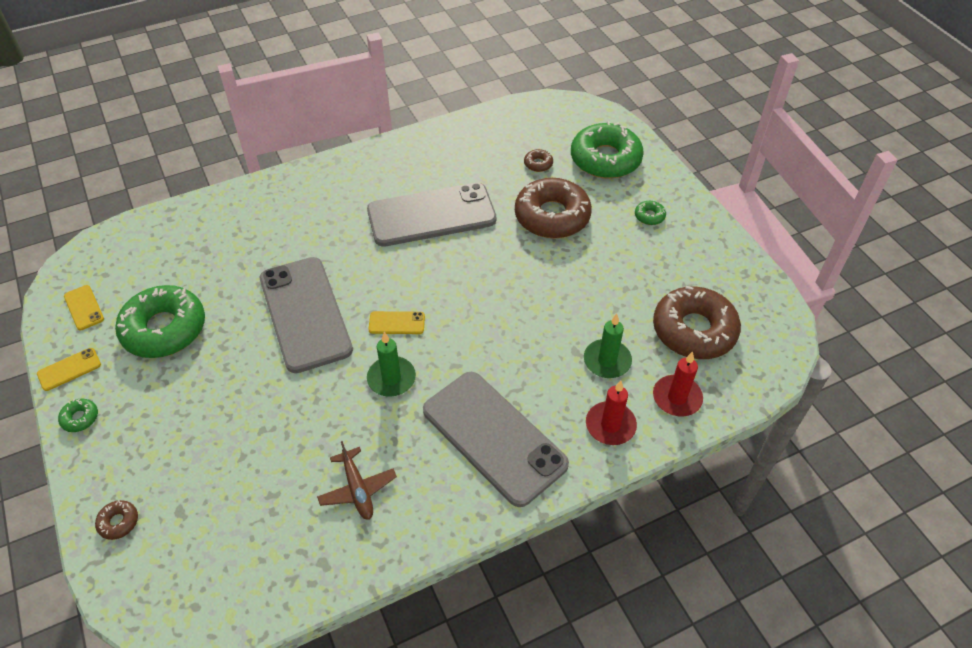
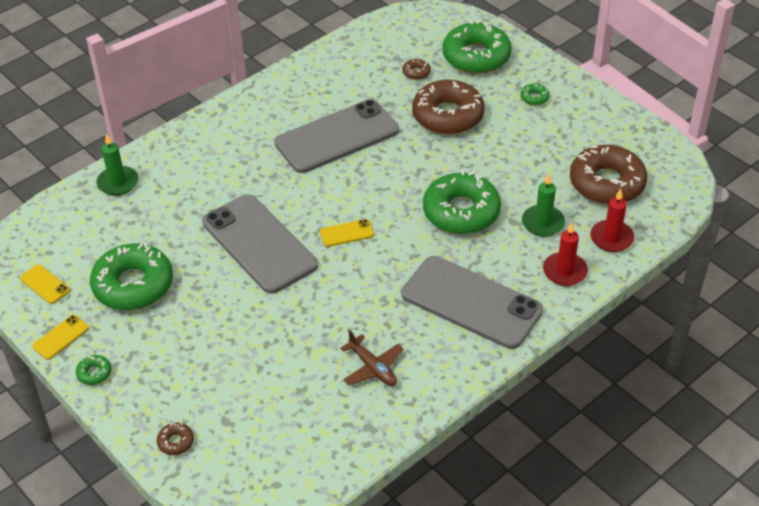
camera: 15 degrees left, 5 degrees down
(391, 378) = (362, 278): green candle -> green candle (118, 183)
(524, 327) = (461, 212): none -> green donut

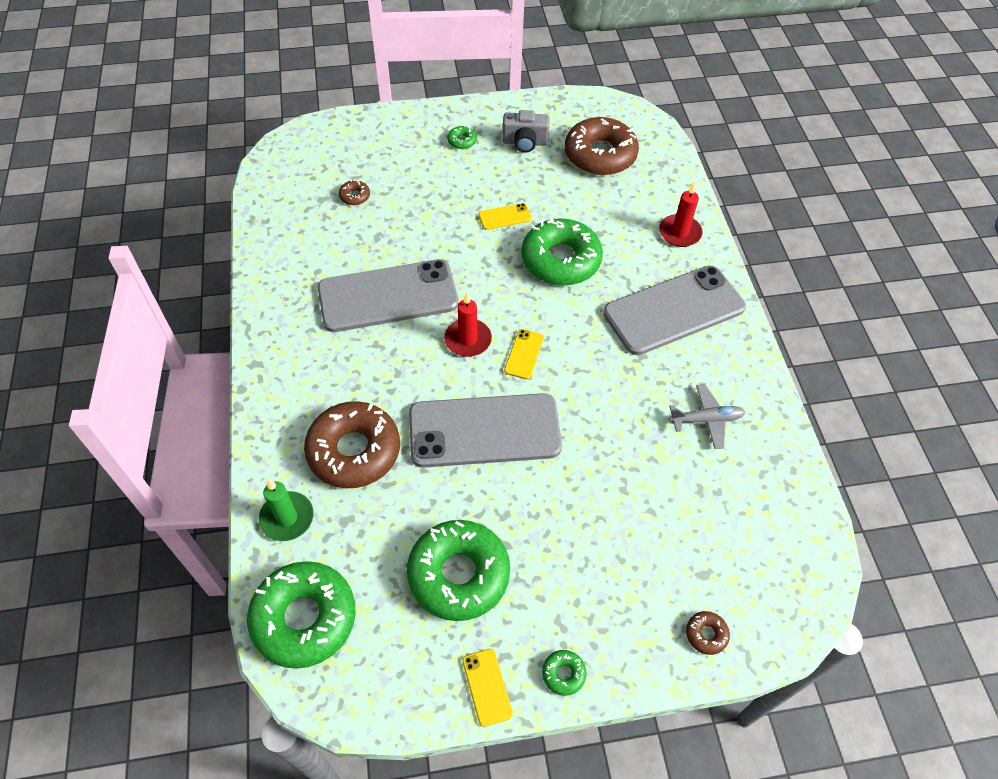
camera: 60 degrees left, 10 degrees up
(45, 284) = (391, 668): yellow phone -> yellow phone (504, 217)
(337, 137) = (388, 296): grey phone -> grey phone turned 75 degrees clockwise
(373, 368) = (706, 420): brown plane -> grey plane
(448, 115) = (432, 205): brown donut -> brown donut (354, 451)
(476, 56) = (373, 147): green donut -> green donut (304, 618)
(543, 223) = (615, 216): green candle -> none
(572, 133) = (525, 142): none -> grey camera
(611, 238) = (663, 186): red candle -> red candle (468, 340)

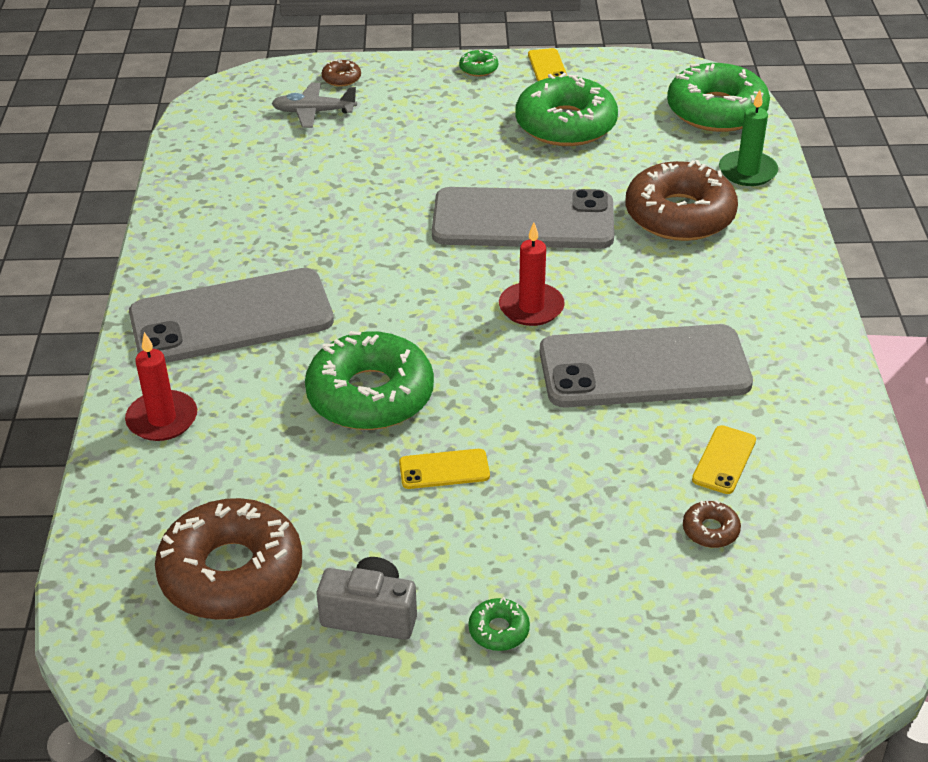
camera: 170 degrees left, 15 degrees down
(524, 354) = (457, 286): yellow phone -> yellow phone (724, 460)
(706, 420) = (254, 210): grey plane -> grey plane (313, 112)

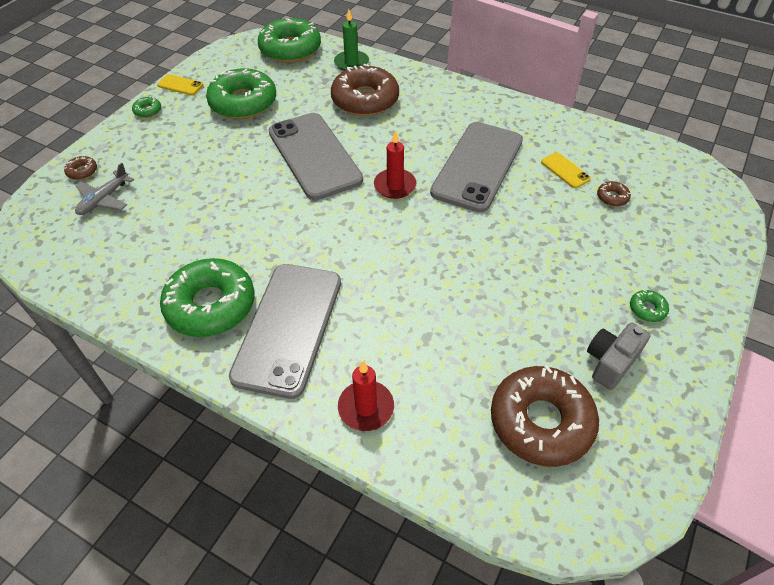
camera: 60 degrees left, 10 degrees up
(370, 395) = (420, 286): green donut -> green donut (211, 305)
(444, 469) = (507, 279): yellow phone -> none
(523, 220) = (314, 156): grey phone -> grey phone turned 60 degrees counterclockwise

